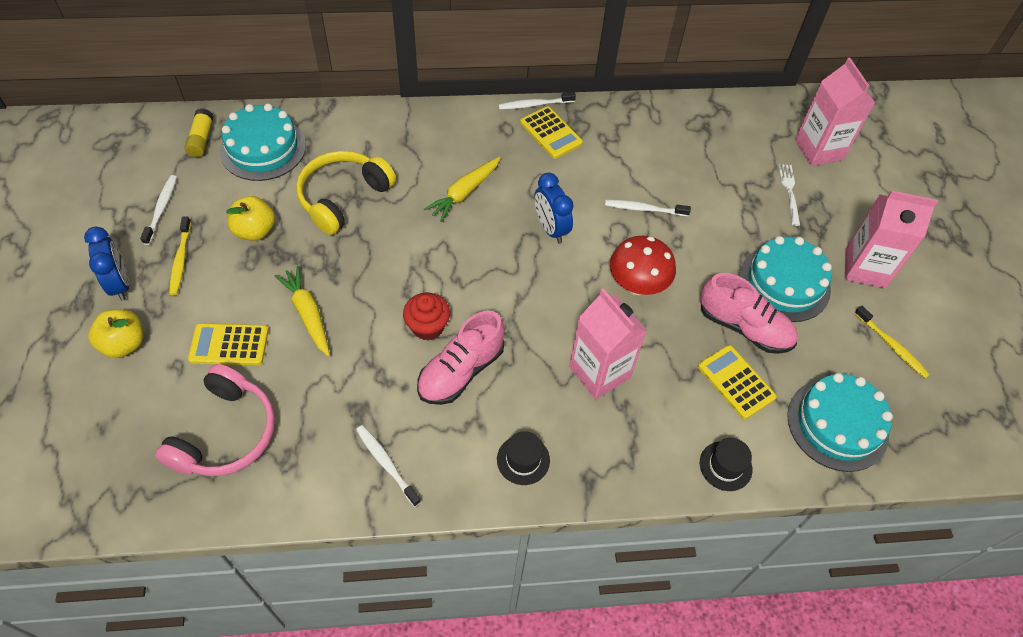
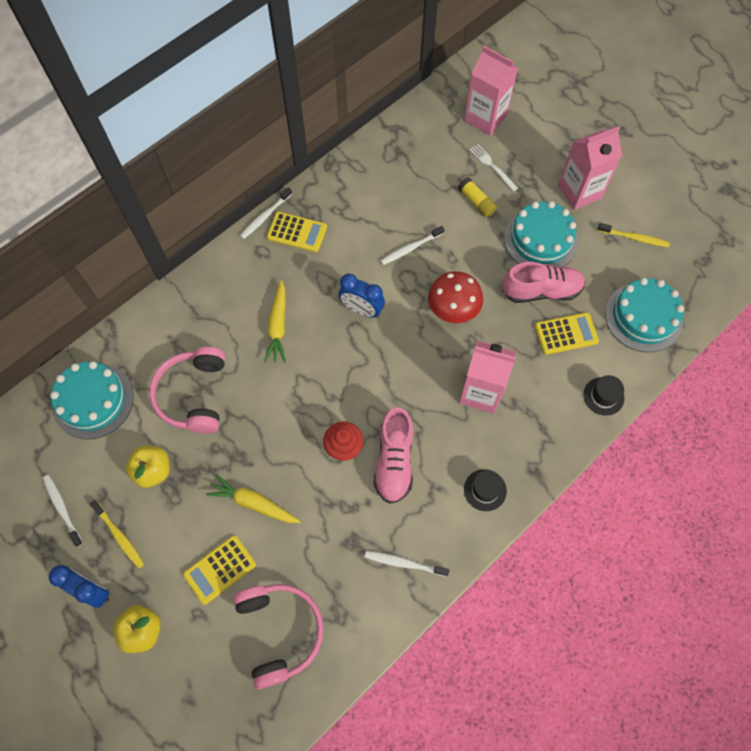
camera: 35 degrees left, 10 degrees up
(201, 139) = (35, 429): yellow glue stick -> yellow glue stick (476, 202)
(343, 197) = (193, 395): yellow headphones -> pink headphones
(736, 382) = (566, 334): yellow calculator -> yellow calculator turned 150 degrees clockwise

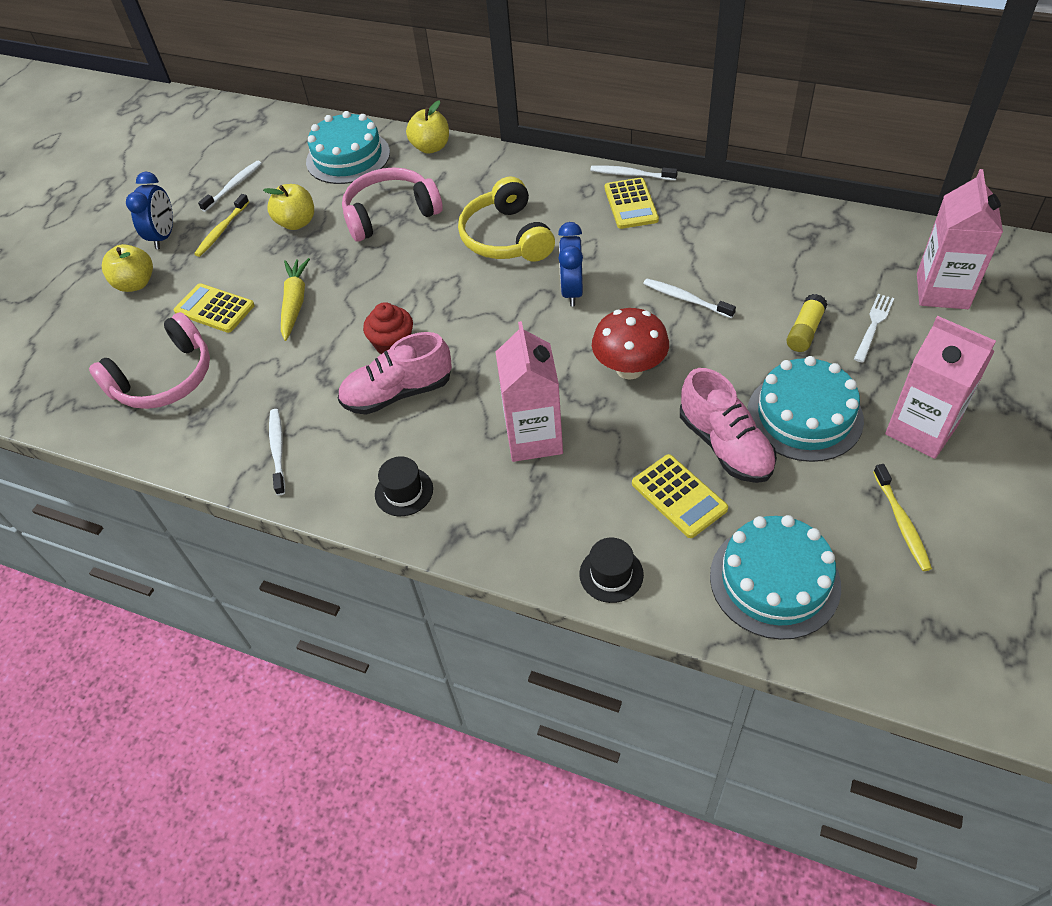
camera: 70 degrees right, 15 degrees down
(129, 333) = (431, 147): none -> yellow apple
(278, 326) = (506, 237): yellow carrot -> yellow headphones

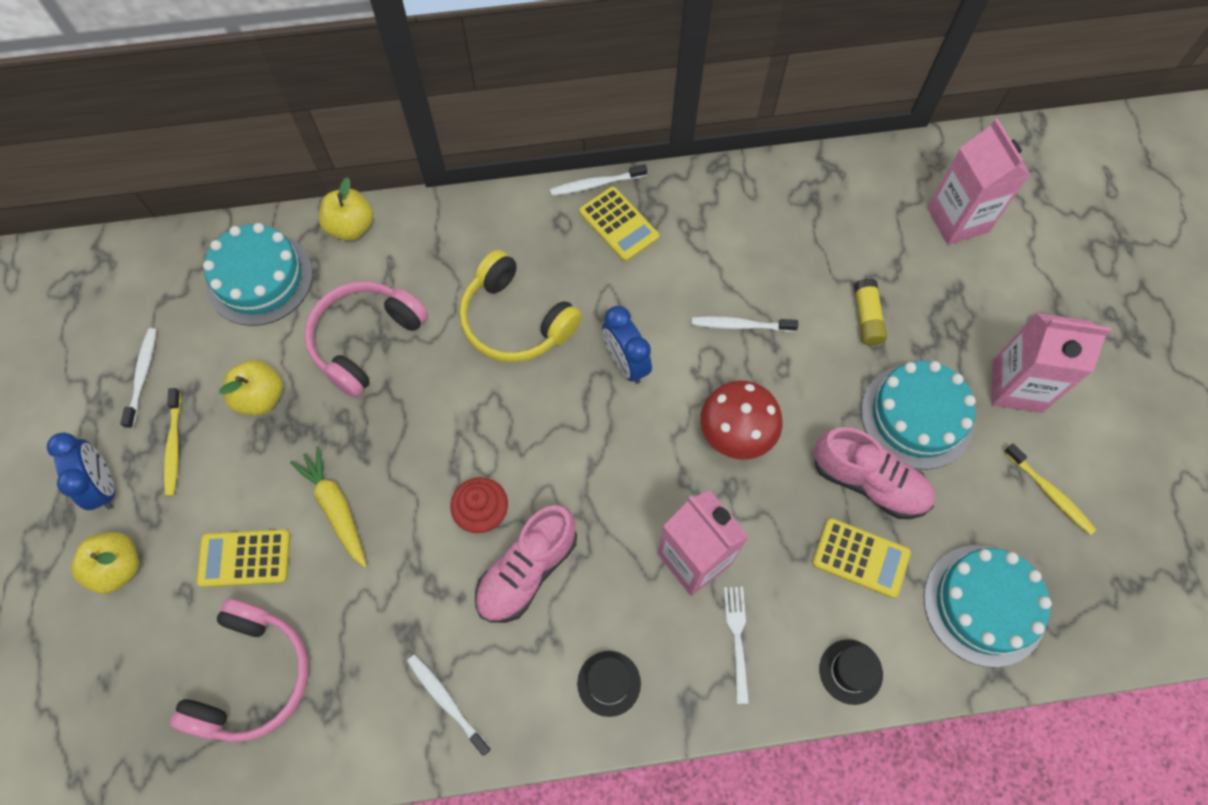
camera: 35 degrees left, 15 degrees up
(873, 325) = (921, 285): white fork -> white fork (737, 639)

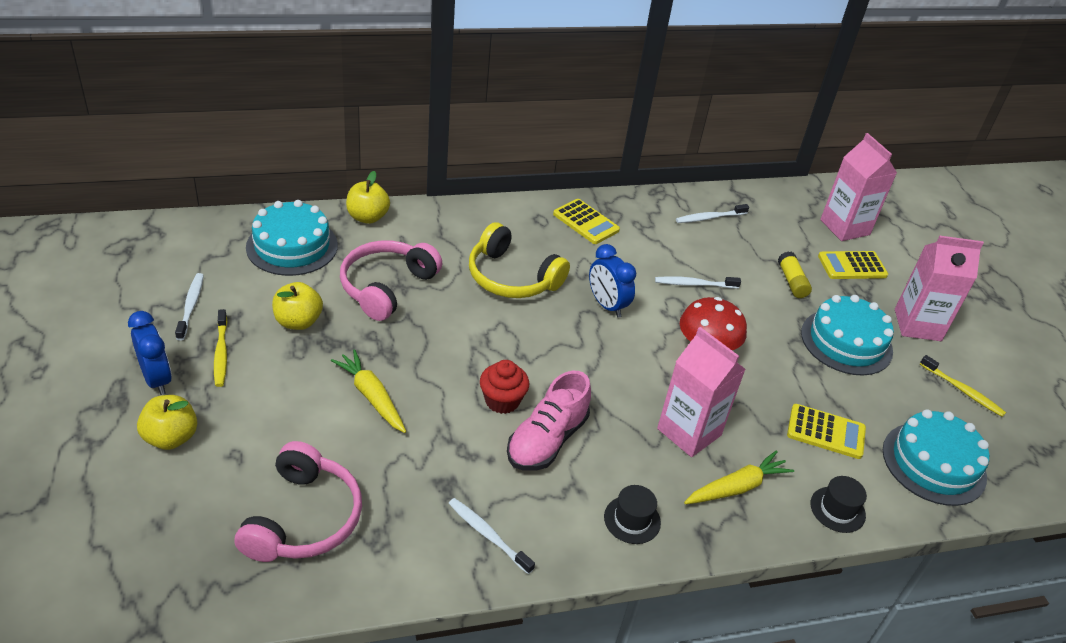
camera: 10 degrees left, 25 degrees down
(245, 558) = (290, 431): yellow calculator -> yellow calculator (852, 266)
(596, 184) = (563, 198): white toothbrush -> white toothbrush (709, 218)
(737, 639) = (737, 487): white fork -> yellow carrot
(868, 482) = (819, 382): pink shoe -> none

